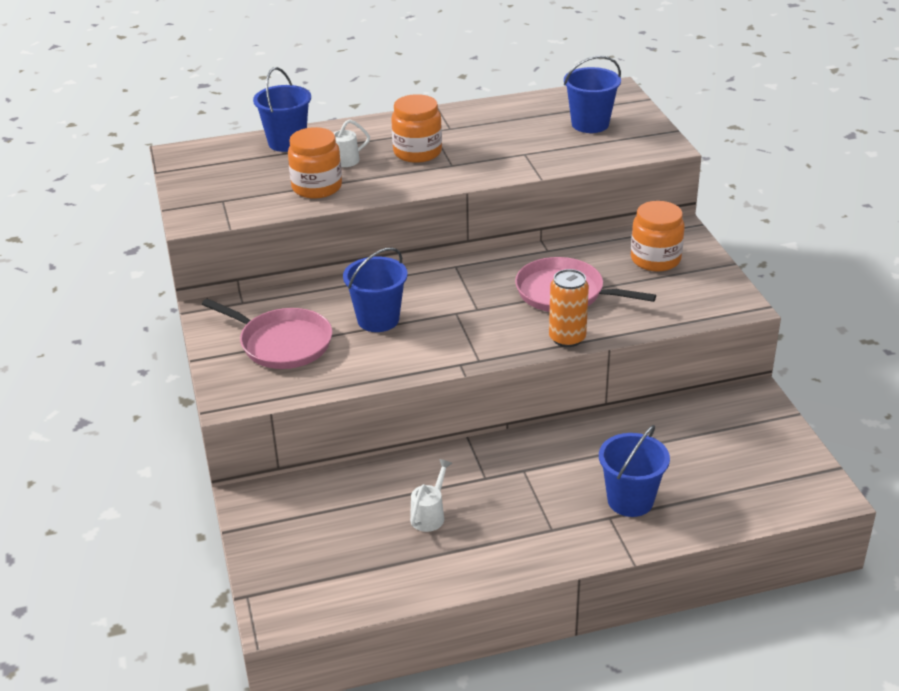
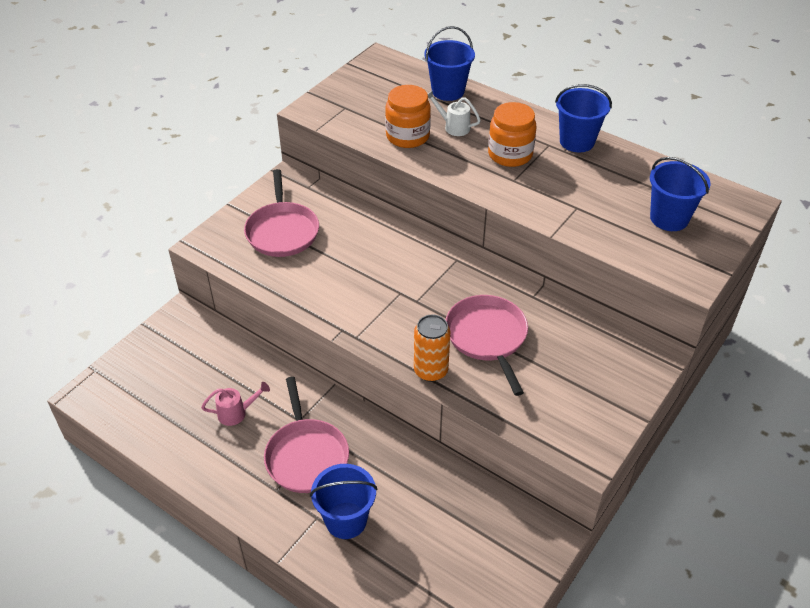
camera: 50 degrees right, 10 degrees up
(378, 319) = (352, 259): blue bucket -> blue bucket (577, 141)
(430, 515) = (236, 413): white watering can -> pink watering can
(532, 492) = (306, 455): none -> pink pan
(655, 259) = (593, 366): orange jar -> none

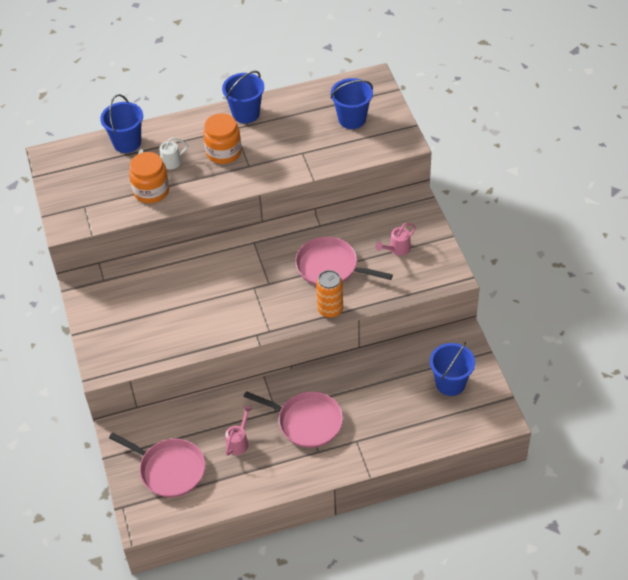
camera: 50 degrees left, 5 degrees up
(282, 231) = (133, 318): pink pan -> pink pan (169, 469)
(346, 520) = (371, 427): blue bucket -> blue bucket (450, 383)
(572, 380) = (397, 249): none -> pink watering can

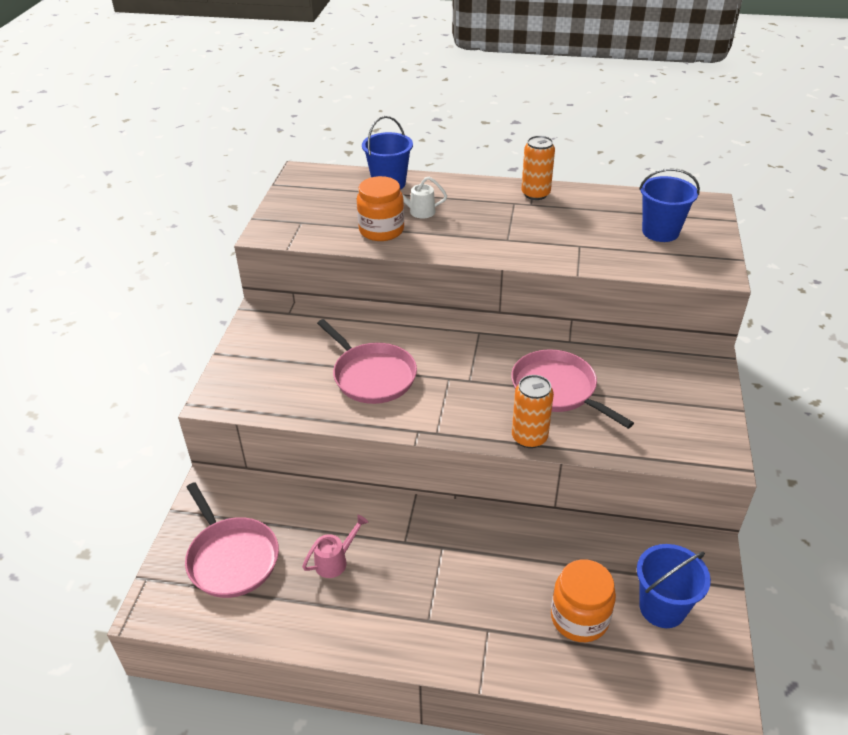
camera: 25 degrees right, 10 degrees down
(223, 152) = (487, 220): orange jar -> orange jar (579, 618)
(246, 113) = (535, 194): blue bucket -> orange can
(306, 422) = (435, 573): pink pan -> pink pan (371, 375)
(397, 249) = (656, 399): pink watering can -> none

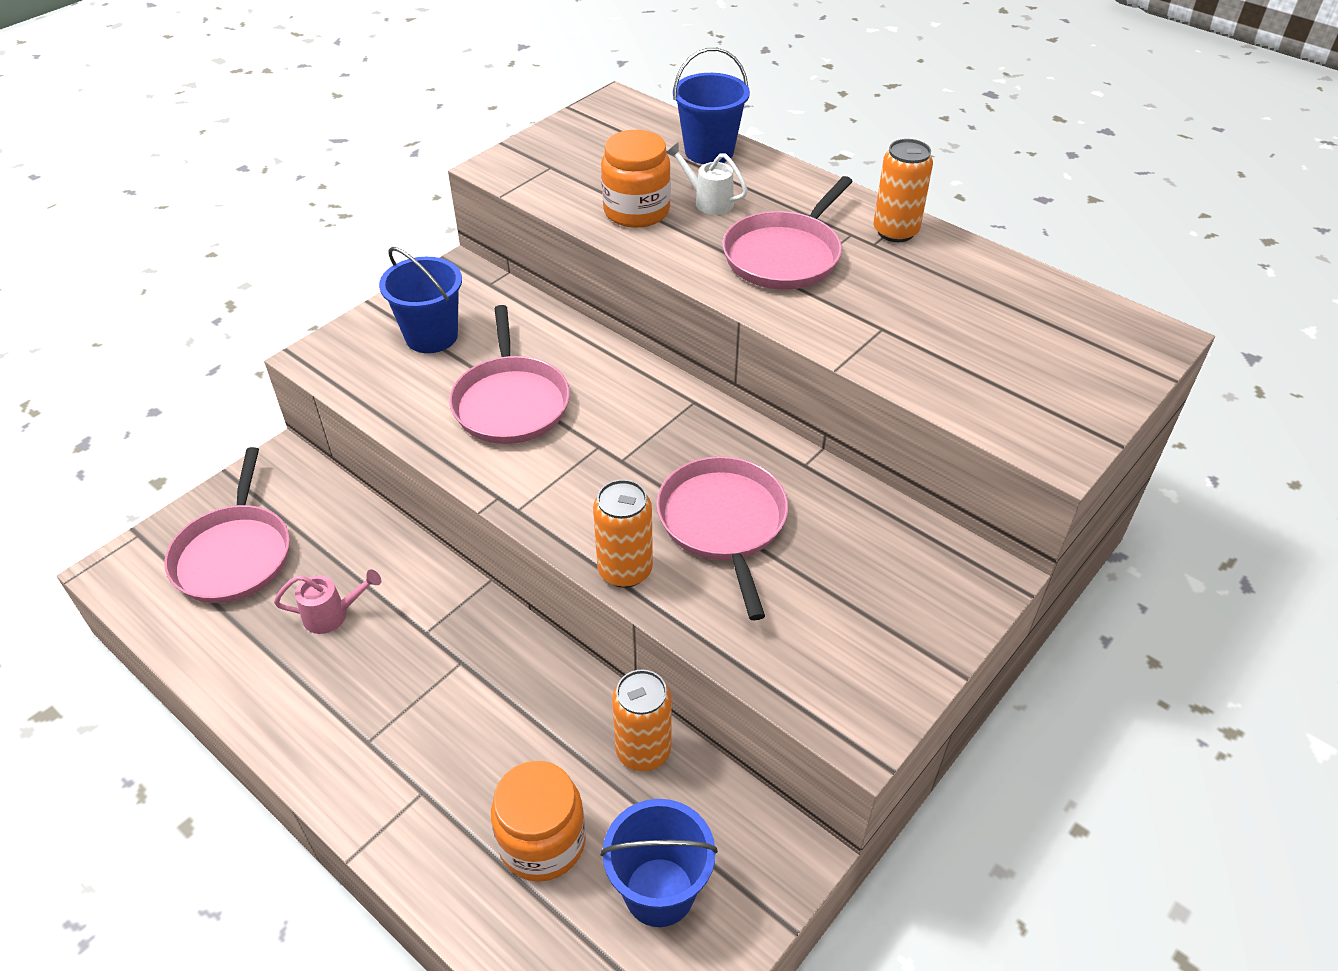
camera: 30 degrees right, 5 degrees up
(490, 226) = (785, 255): none -> pink pan
(588, 541) = (643, 750): none -> orange can
(660, 232) = (1029, 353): blue bucket -> blue bucket (431, 336)

